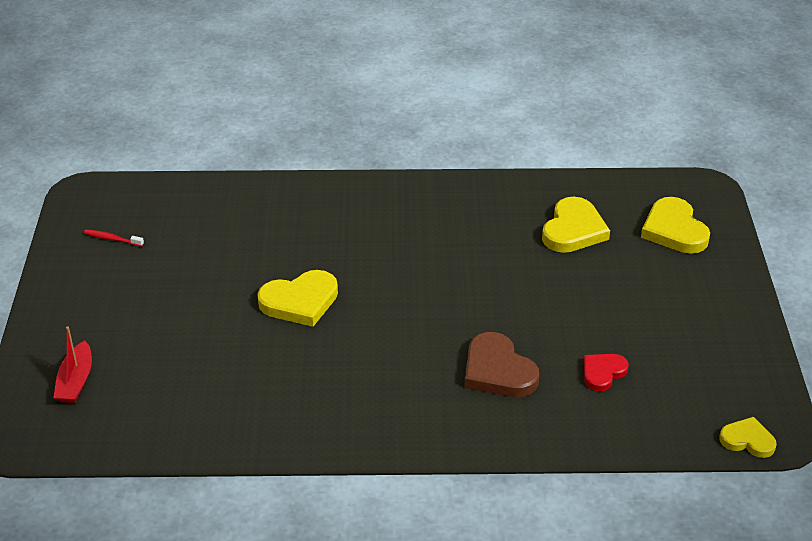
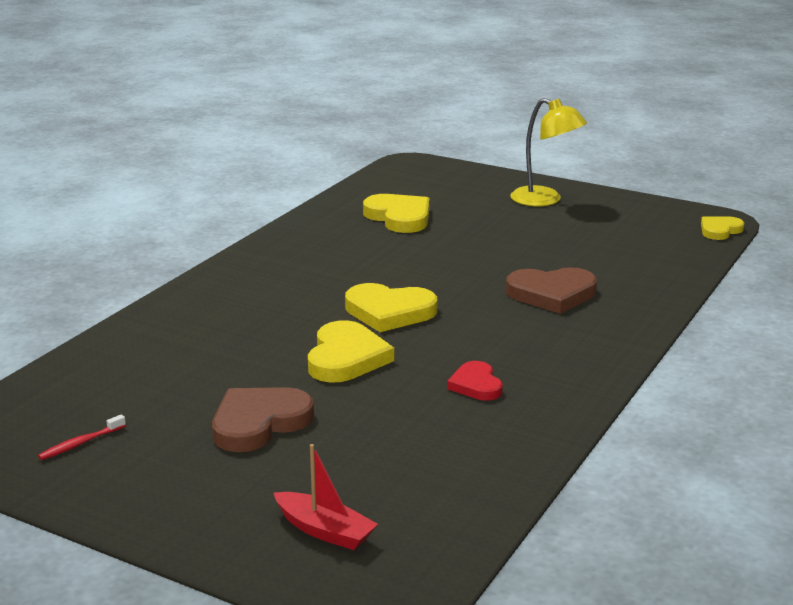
camera: 60 degrees left, 15 degrees down
(183, 300) = (259, 423): none -> brown heart
(603, 373) = (596, 256): red heart -> red heart (476, 385)
(674, 230) = (448, 185): yellow heart -> yellow heart (389, 312)
(702, 300) = (545, 200): none -> yellow lamp

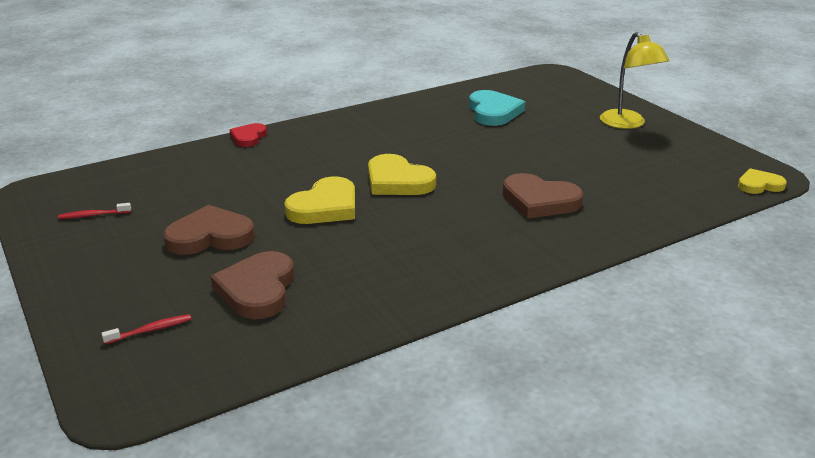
camera: 30 degrees right, 5 degrees up
(325, 531) = (151, 330): red boat -> red toothbrush
(384, 457) = (257, 289): none -> brown heart
(399, 217) = (493, 112): yellow heart -> turquoise heart
(476, 385) = (390, 256): red heart -> red heart (248, 137)

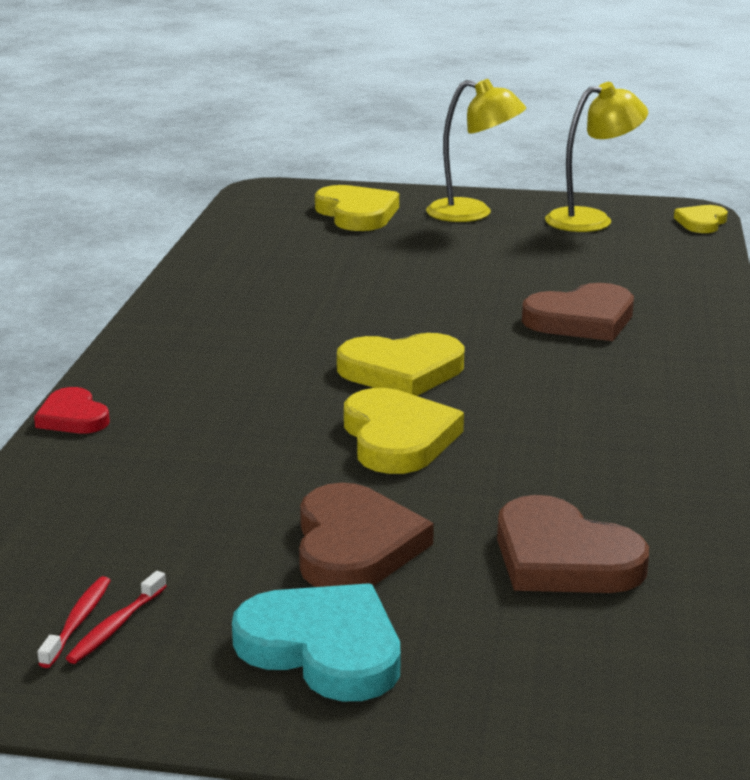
camera: 50 degrees left, 5 degrees down
(151, 330) = (575, 676): red toothbrush -> red toothbrush (78, 621)
(210, 236) = (355, 545): brown heart -> brown heart turned 150 degrees clockwise
(493, 112) = (311, 255): turquoise heart -> turquoise heart (323, 648)
(566, 101) = (357, 214): none -> yellow heart
(689, 154) = (591, 219): none -> yellow lamp

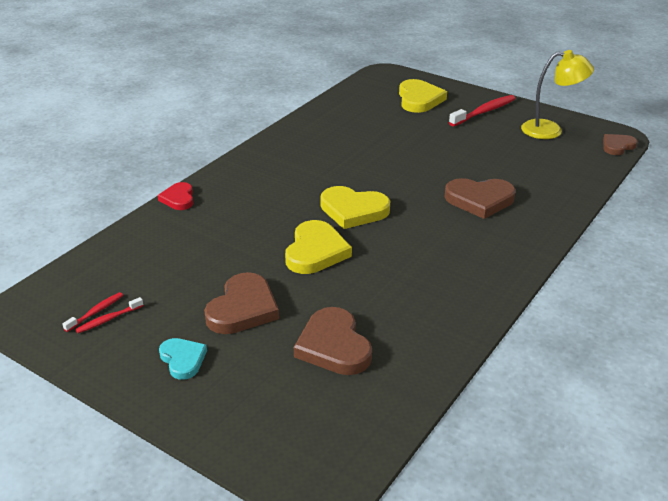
camera: 25 degrees right, 10 degrees up
(323, 648) = (183, 360): turquoise heart -> turquoise heart, size x0.60
(472, 213) = (484, 112): yellow lamp -> red toothbrush
(701, 222) = (617, 146): yellow heart -> brown heart

